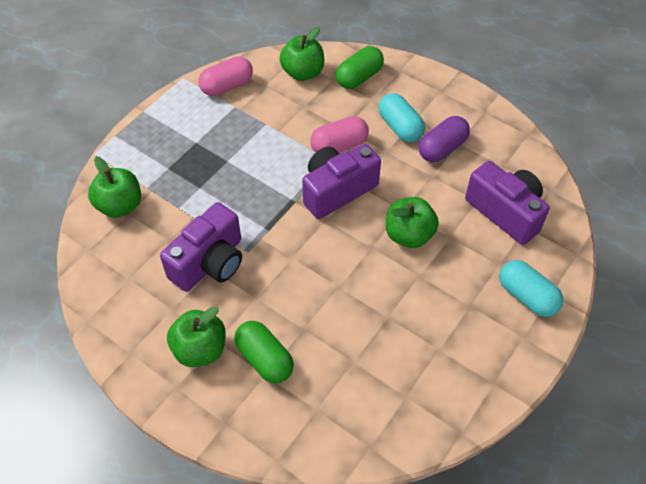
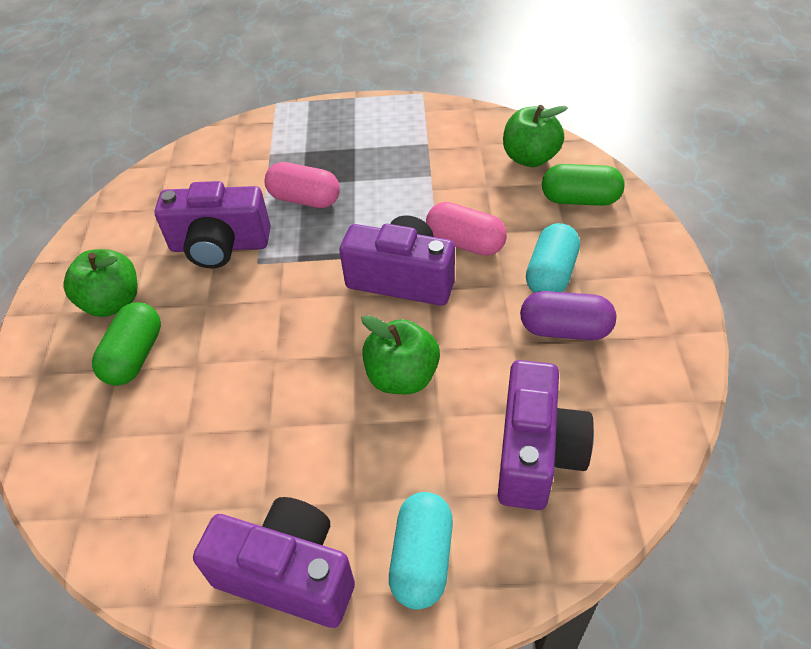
camera: 55 degrees right, 5 degrees down
(120, 205) = (233, 152): green apple -> none
(227, 86) = (447, 123): pink capsule -> pink capsule (304, 199)
(490, 359) = (288, 574): none -> purple camera

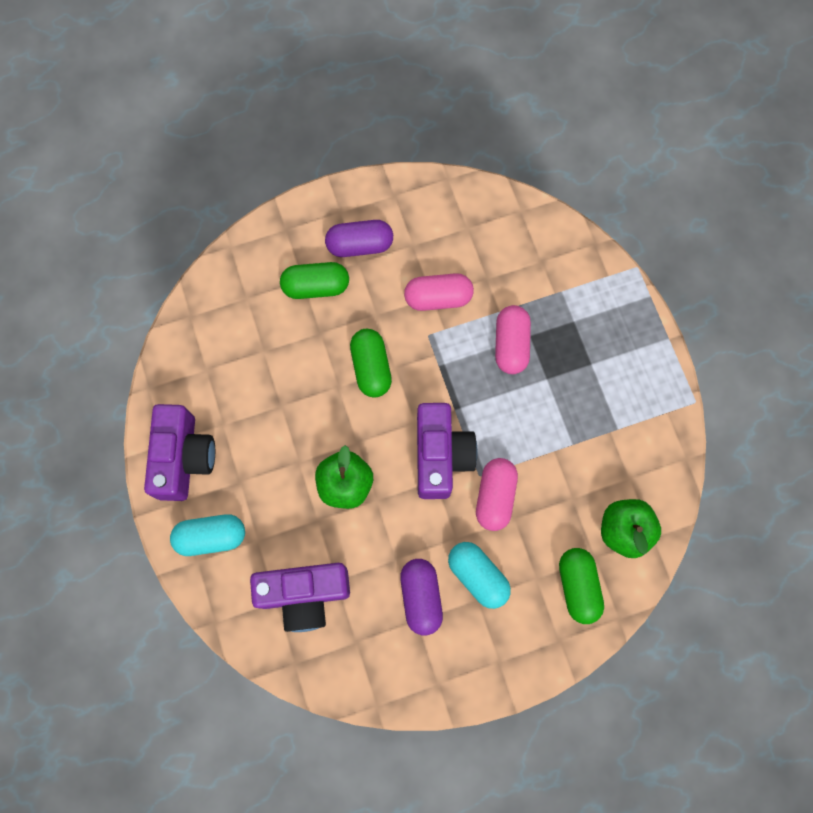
camera: 70 degrees right, 25 degrees up
(113, 302) = (360, 245): green apple -> purple capsule
(220, 246) = (438, 298): purple camera -> pink capsule
(268, 321) = (371, 367): none -> green capsule
(551, 274) = (477, 576): turquoise capsule -> turquoise capsule turned 45 degrees clockwise

